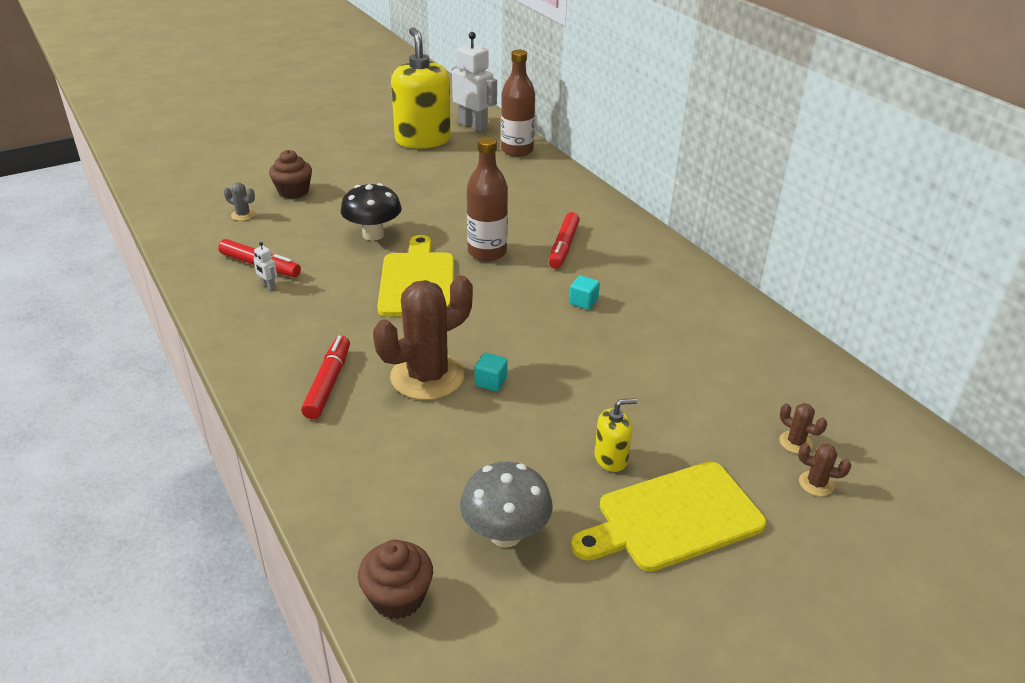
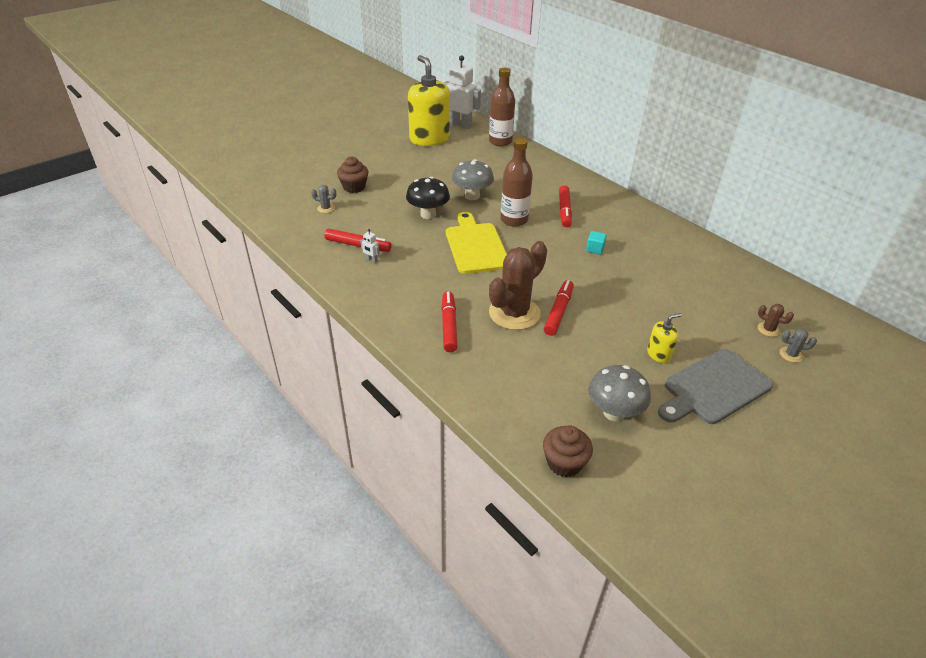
camera: 10 degrees left, 5 degrees up
(444, 216) = (472, 196): none -> grey mushroom
(491, 382) = (558, 312): turquoise cube -> red marker
(674, 518) = (714, 388): yellow cutting board -> grey cutting board
(816, 484) = (791, 355): brown cactus -> grey cactus

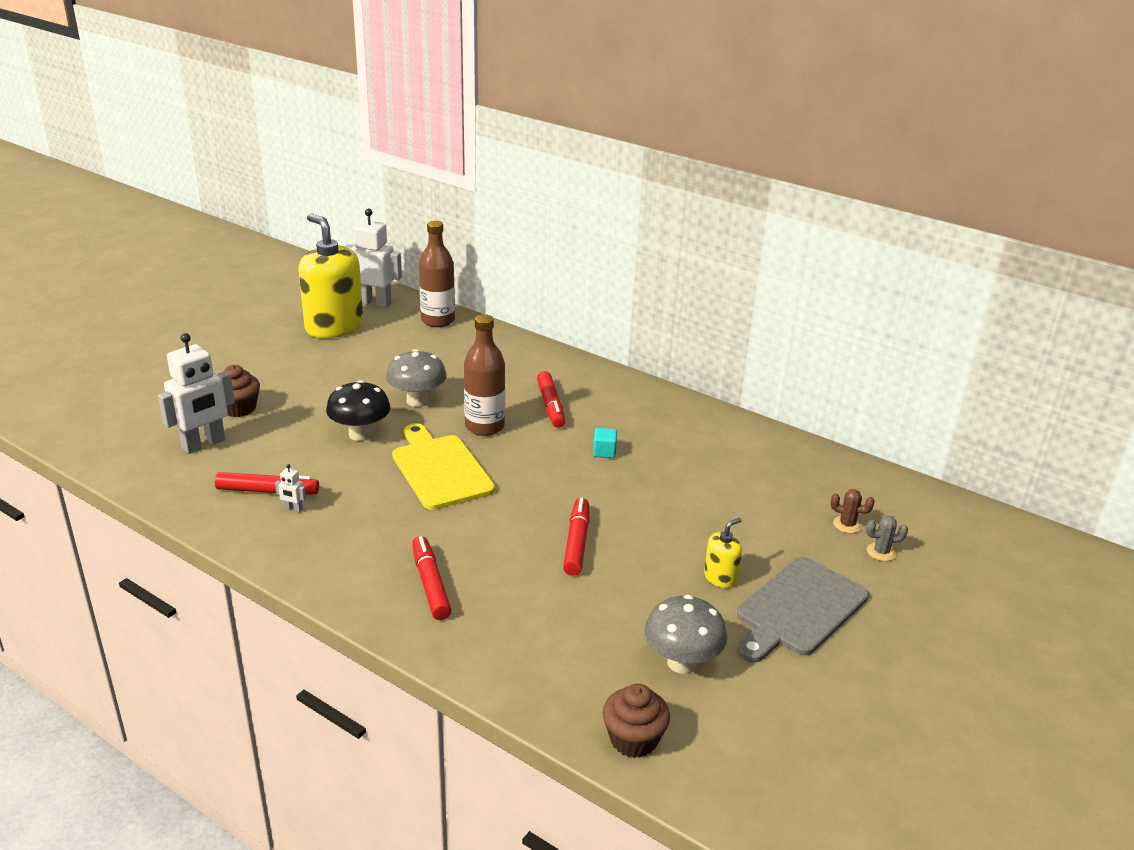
camera: 15 degrees left, 10 degrees down
(326, 208) = (204, 444): grey cactus -> white robot
(514, 313) = (517, 553): brown cactus -> none

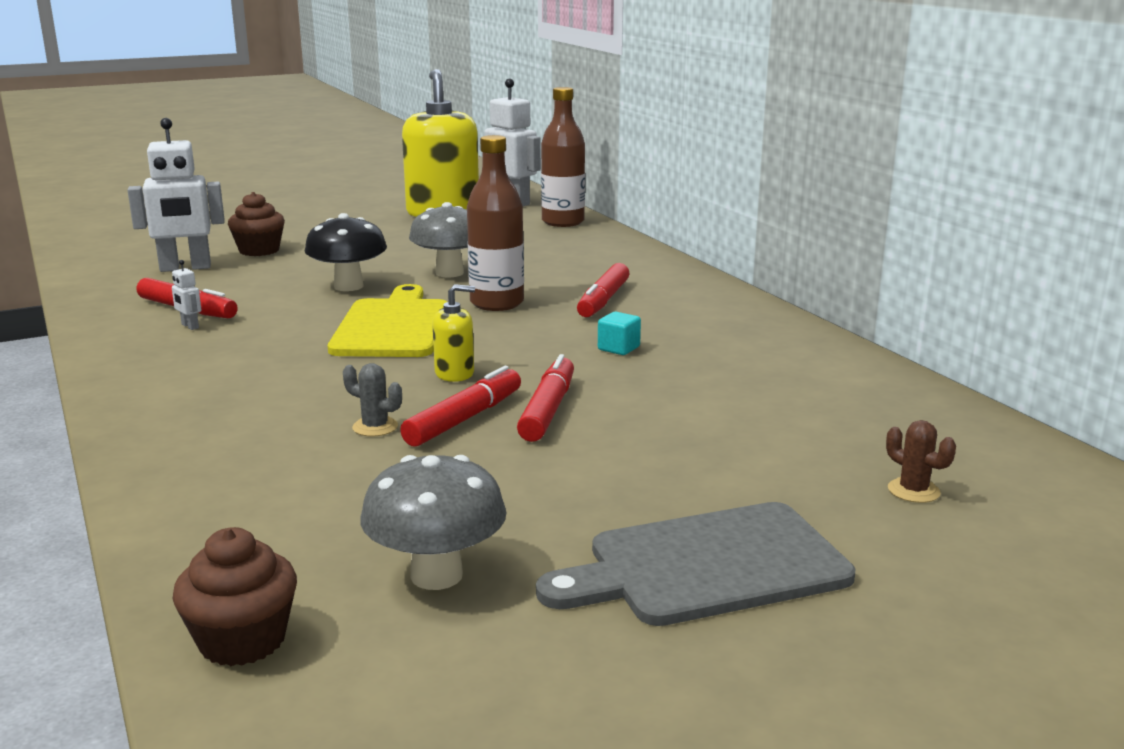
camera: 30 degrees right, 10 degrees down
(430, 584) = (231, 415): red marker -> red marker (548, 410)
(720, 578) = (622, 499): yellow soap dispenser -> yellow soap dispenser (454, 373)
(881, 552) = (942, 536): grey cactus -> grey cactus (375, 427)

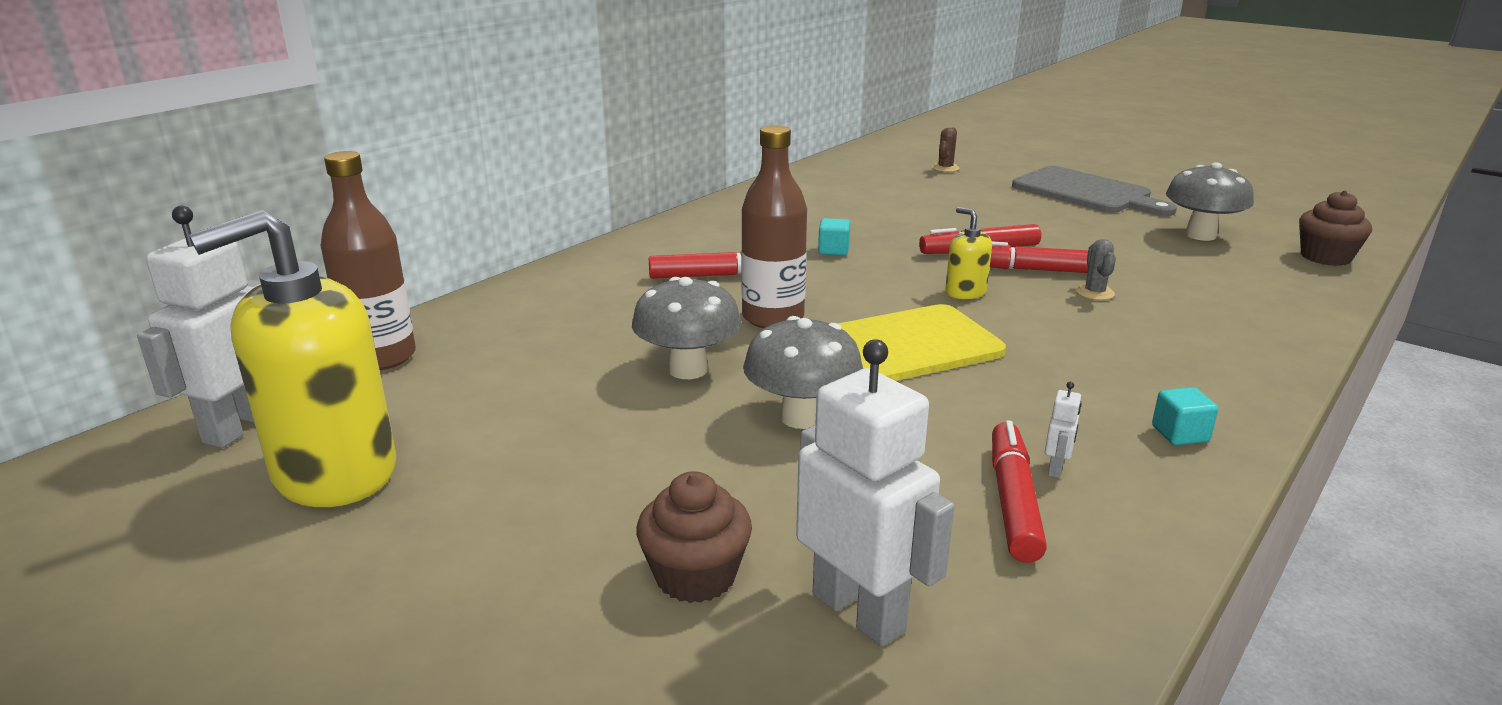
camera: 115 degrees left, 5 degrees up
(148, 369) = (1180, 434): none -> turquoise cube
(348, 286) = (801, 417): black mushroom -> grey mushroom

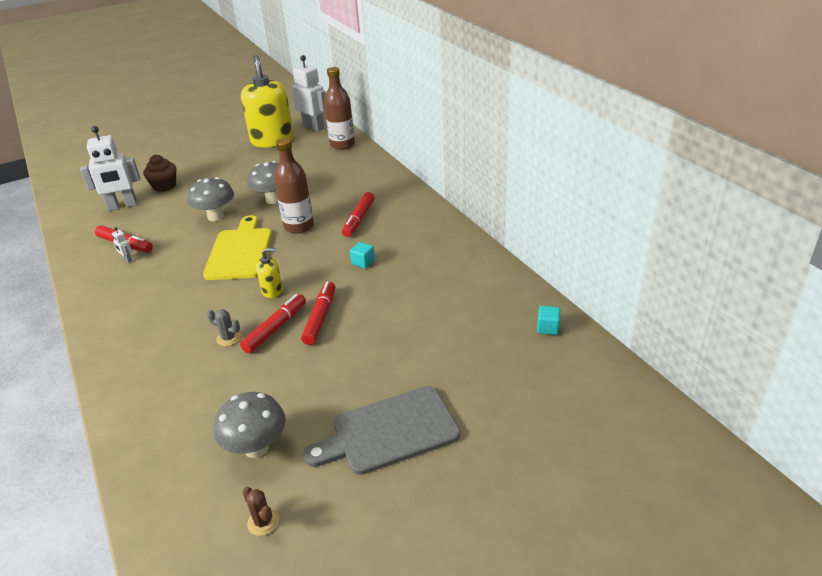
camera: 115 degrees right, 10 degrees up
(945, 168) = (501, 368): brown cactus -> brown cactus (263, 522)
(1180, 434) = (106, 299): turquoise cube -> turquoise cube (548, 328)
(1325, 257) = (162, 498): brown cupcake -> none

